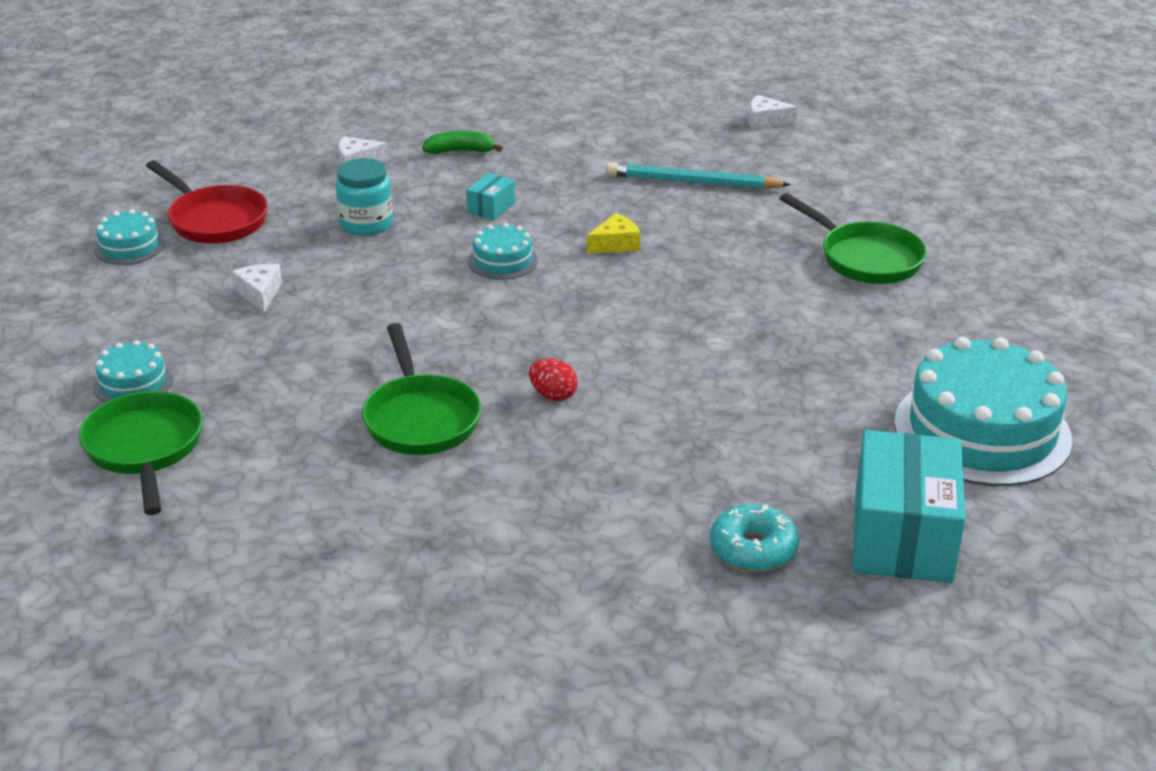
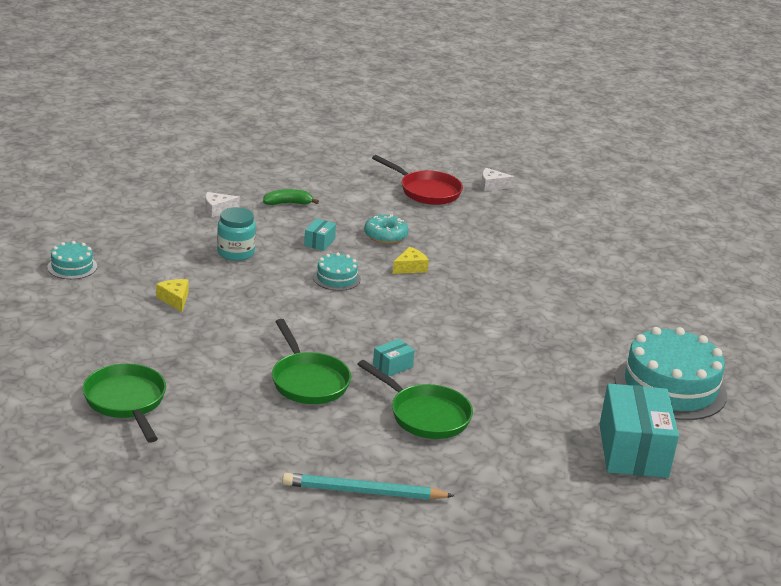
camera: 10 degrees left, 5 degrees down
(133, 383) = (104, 359): turquoise cake -> none
(214, 220) = (127, 249): red pan -> red pan (426, 191)
(259, 293) = (175, 299): white cheese -> yellow cheese
(553, 395) = (392, 366): red egg -> turquoise box
(693, 182) = (452, 226): turquoise pencil -> turquoise pencil (364, 492)
(753, 549) = (542, 460): turquoise donut -> turquoise donut (385, 235)
(865, 258) = (576, 278): green pan -> green pan (425, 415)

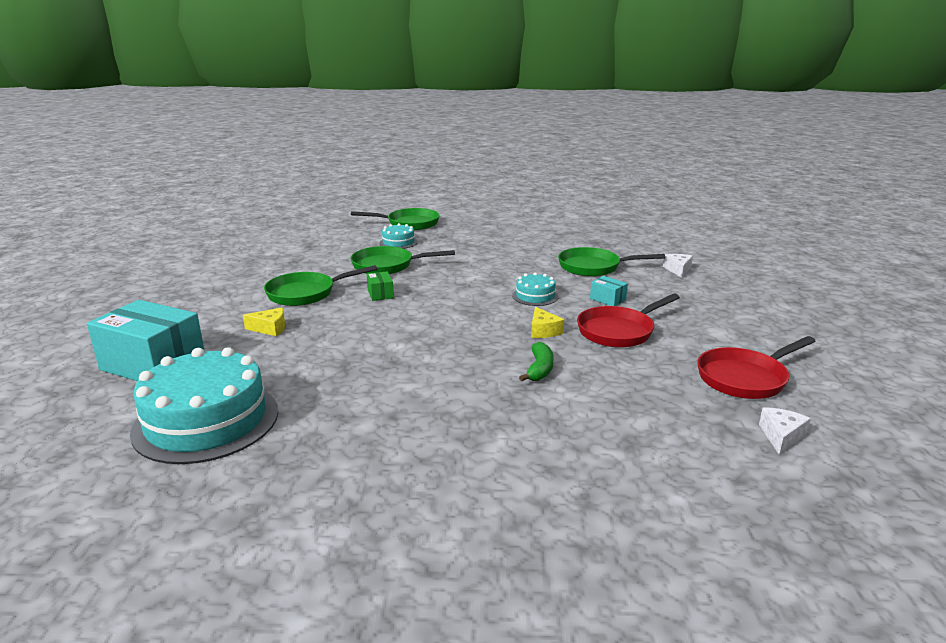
camera: 115 degrees right, 5 degrees down
(72, 267) = (583, 224): turquoise cake -> turquoise cake (398, 242)
(175, 299) = (524, 243): yellow cheese -> yellow cheese (270, 328)
(236, 253) = (593, 267): turquoise jar -> green pan
(288, 203) = (696, 298): green banana -> green banana (539, 369)
(364, 492) = (253, 263): turquoise pencil -> none
(385, 235) = (618, 331): turquoise donut -> red pan
(392, 366) = (380, 294): turquoise box -> green box

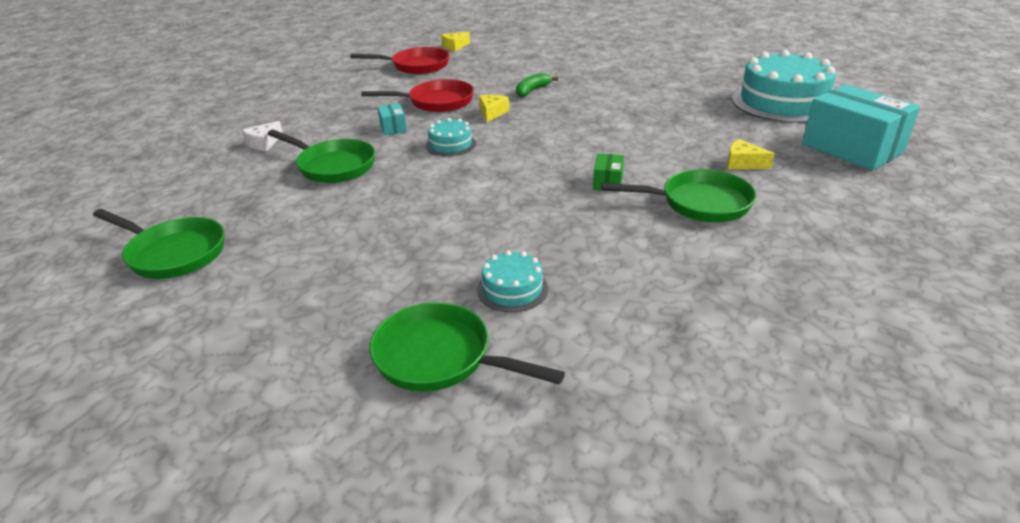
camera: 150 degrees left, 10 degrees up
(387, 266) = (570, 230): green pan -> green pan (173, 253)
(781, 436) = (455, 46): white cheese -> yellow cheese

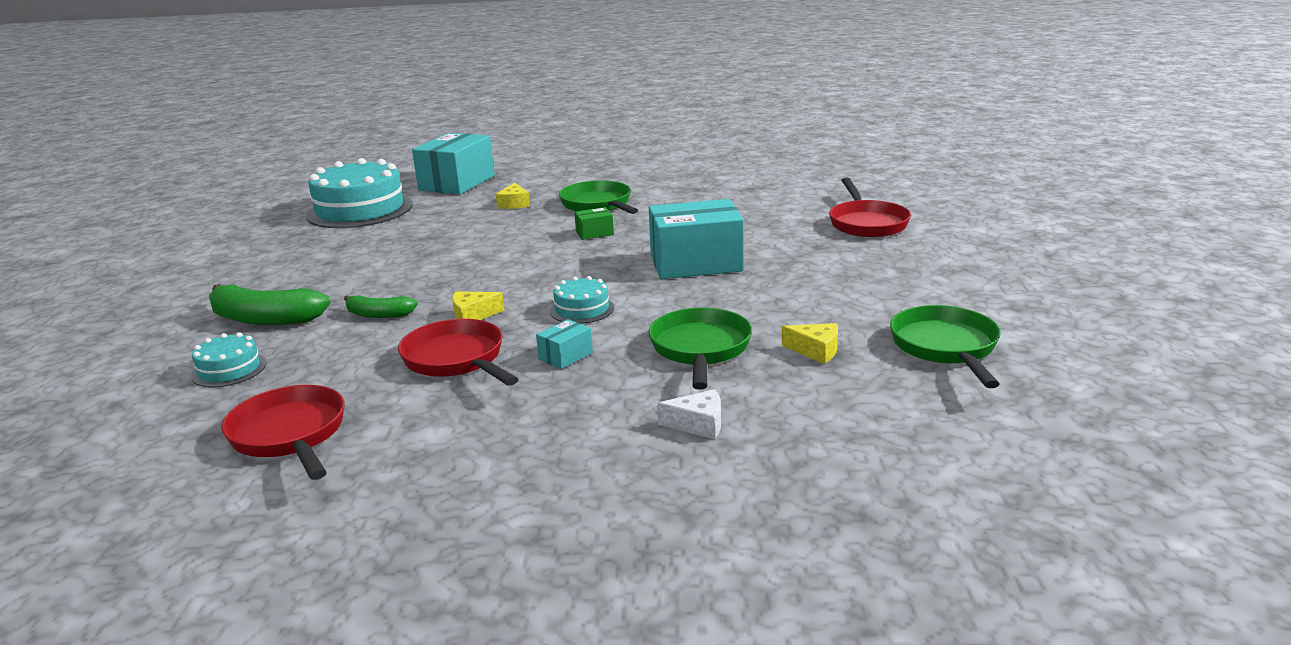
camera: 120 degrees left, 10 degrees down
(440, 357) = (866, 223): green pan -> red pan
(455, 46) = (156, 439): yellow cheese -> yellow cheese (816, 351)
(472, 207) = (696, 263): none -> turquoise box
(512, 289) = (778, 225): turquoise cake -> turquoise cake (229, 369)
(566, 66) = (264, 319): none -> green banana

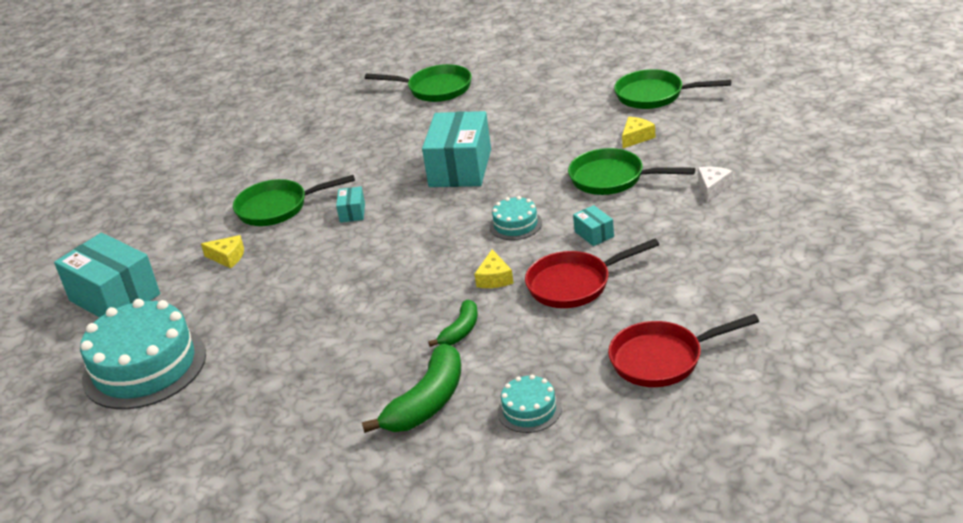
camera: 70 degrees left, 10 degrees up
(594, 233) = (352, 212): green box -> turquoise box
(866, 223) = (435, 89): red pan -> green pan

